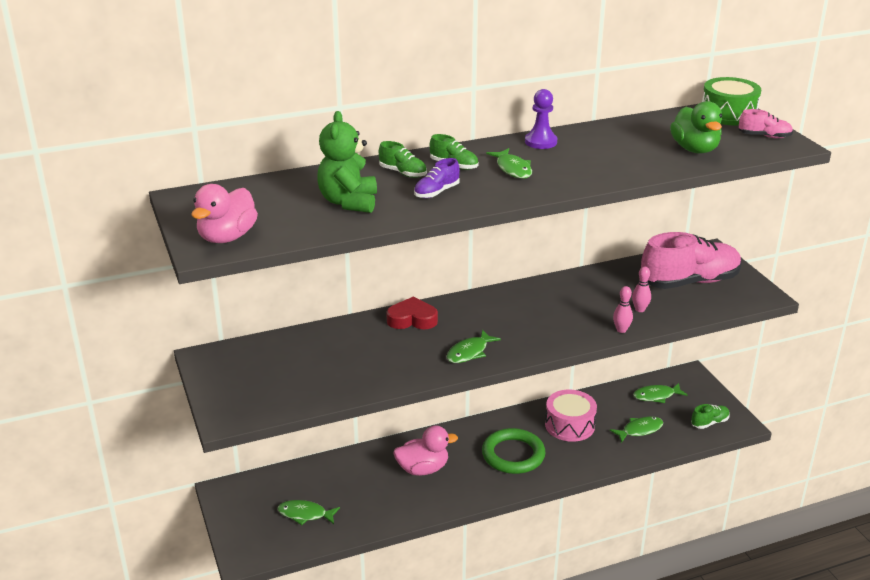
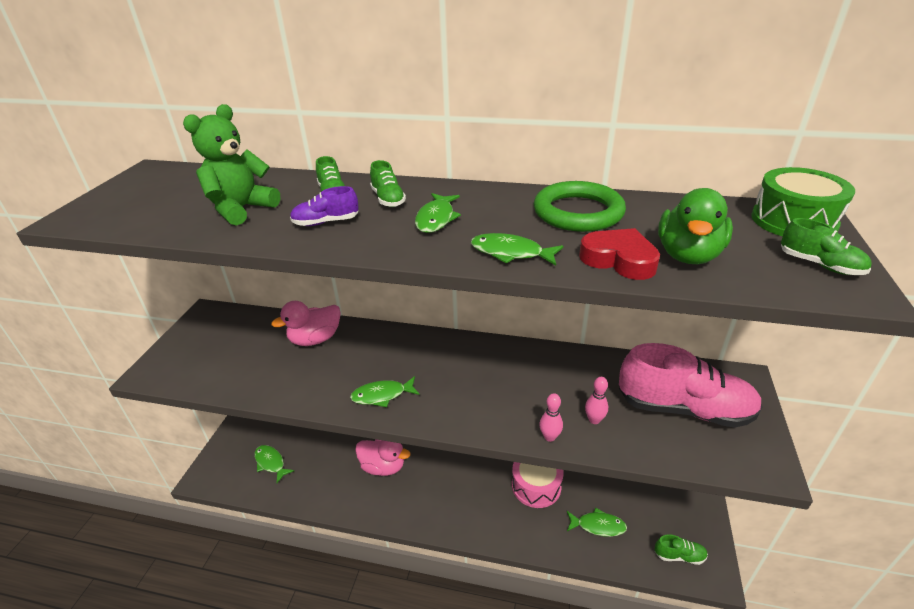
camera: 35 degrees right, 5 degrees up
(227, 237) = (103, 213): pink duck -> pink duck (315, 339)
(412, 319) = (376, 340): red heart -> red heart (619, 260)
(513, 455) = (463, 491): green ring -> green ring (578, 212)
(540, 142) = (510, 197): purple pawn -> none
(656, 396) = (644, 495): green fish -> green fish (510, 253)
(764, 136) = (820, 265): pink shoe -> green shoe

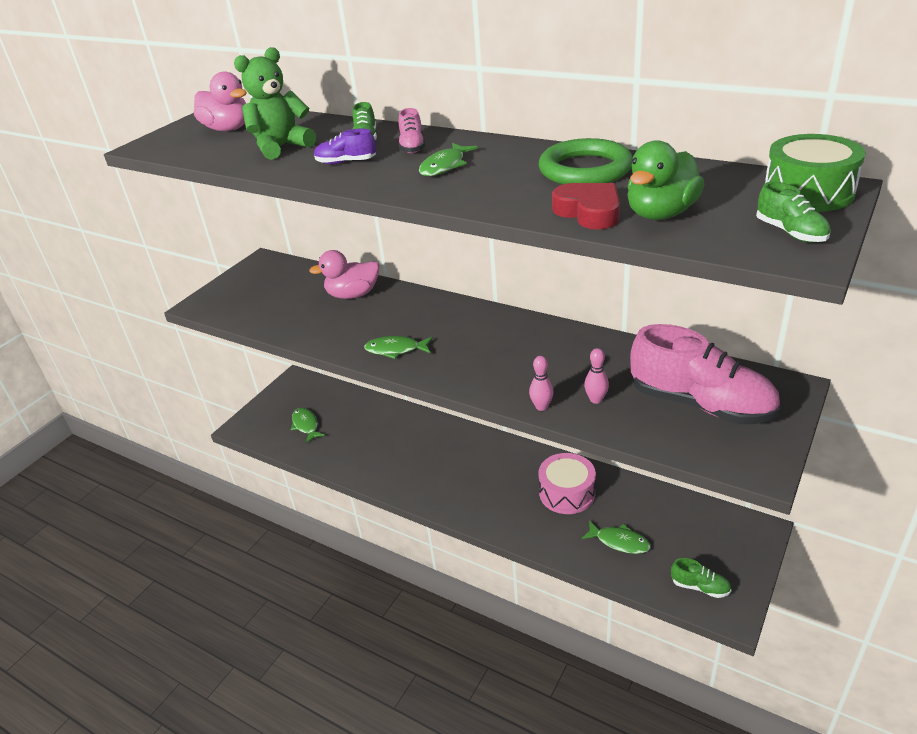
camera: 20 degrees right, 0 degrees up
(383, 466) = (413, 447): pink duck -> pink duck (228, 129)
(388, 199) = (412, 147): green shoe -> pink shoe
(510, 253) = (492, 198): green fish -> none

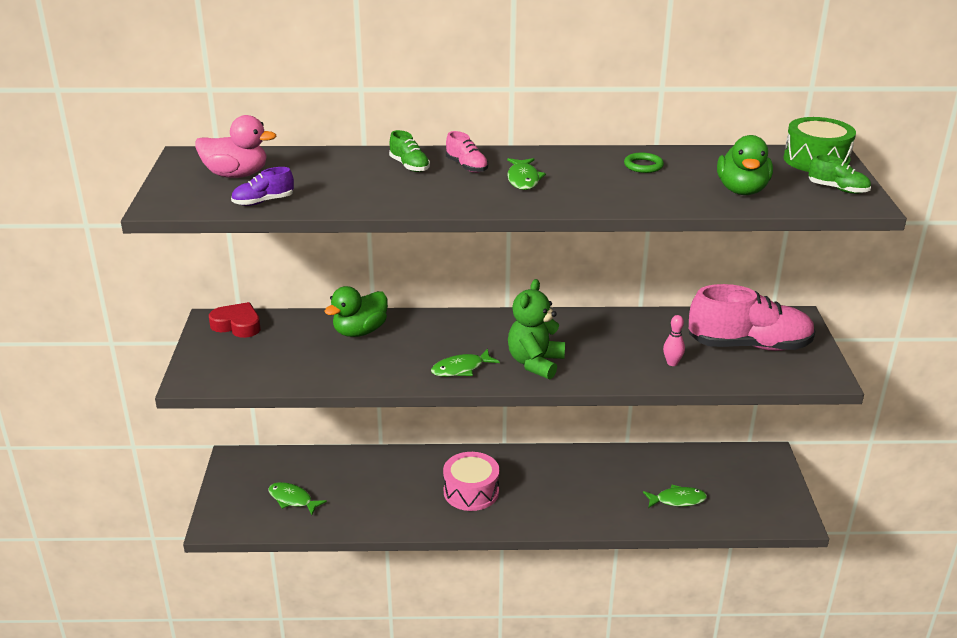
camera: 35 degrees left, 5 degrees down
(281, 147) = (331, 184): green teddy bear -> green teddy bear (535, 363)
(346, 162) = (425, 189): purple shoe -> purple shoe (263, 202)
(353, 295) = (360, 331): pink duck -> green duck
(541, 407) = (636, 380): pink bowling pin -> none
(567, 493) = (604, 477): pink drum -> pink drum (471, 492)
(585, 169) = (643, 166): green ring -> green ring, size x0.50
(589, 212) = (691, 197): red heart -> red heart (237, 325)
(700, 587) = (761, 511): green shoe -> none

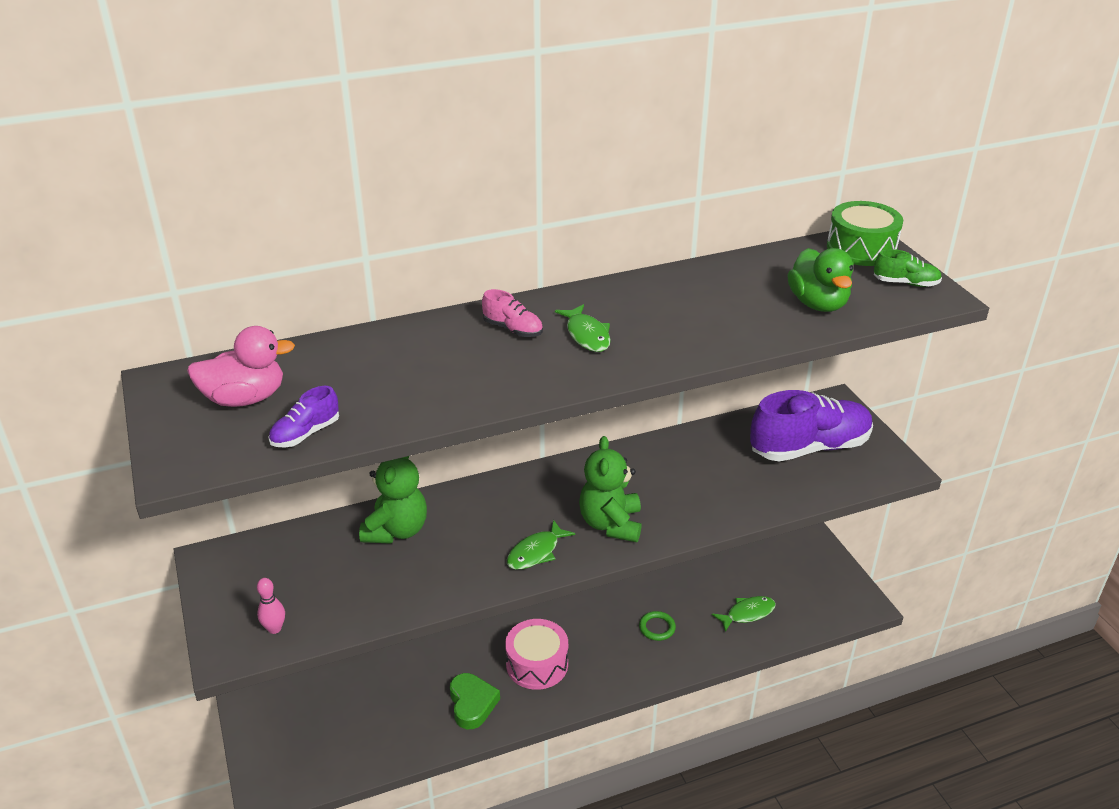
camera: 20 degrees left, 5 degrees up
(237, 325) = (244, 558): red heart -> none
(292, 499) = (343, 732): green fish -> none
(360, 331) = (396, 530): green duck -> green teddy bear
(403, 506) = (472, 704): none -> green heart
(409, 166) = (447, 341): green shoe -> none
(643, 166) = (699, 290): green ring -> green ring (657, 628)
(672, 363) = (747, 488): pink bowling pin -> pink bowling pin (274, 628)
(749, 345) = (809, 447): pink shoe -> purple shoe

